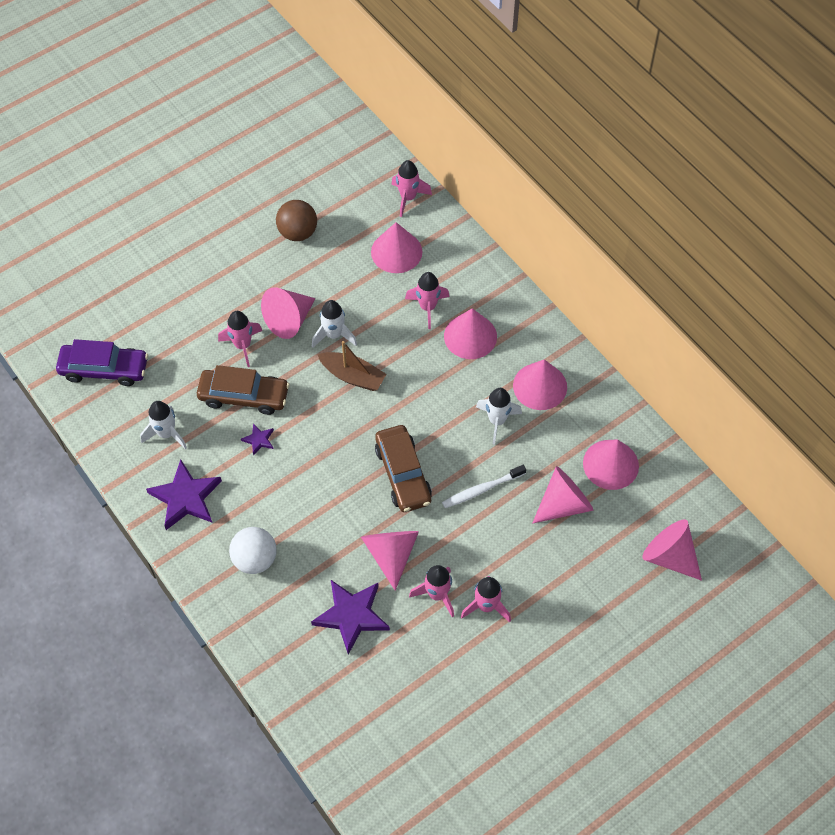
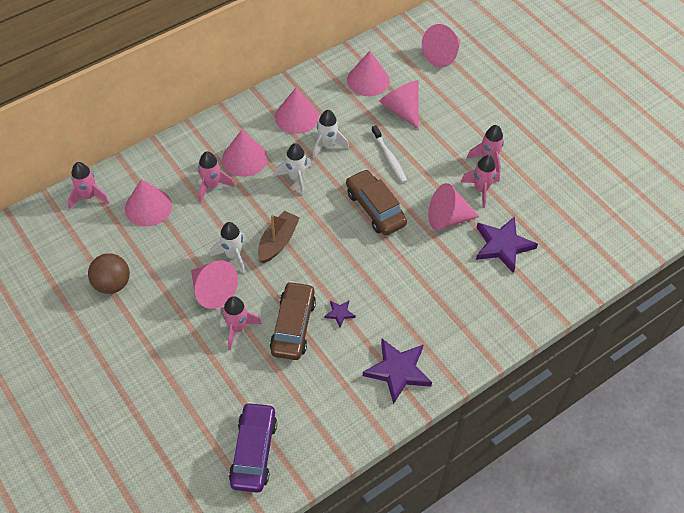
camera: 90 degrees left, 5 degrees down
(166, 433) = (330, 390): white rocket -> white rocket (296, 178)
(255, 559) = (456, 314): white ball -> none
(403, 474) = (375, 208): brown car -> brown car turned 105 degrees counterclockwise

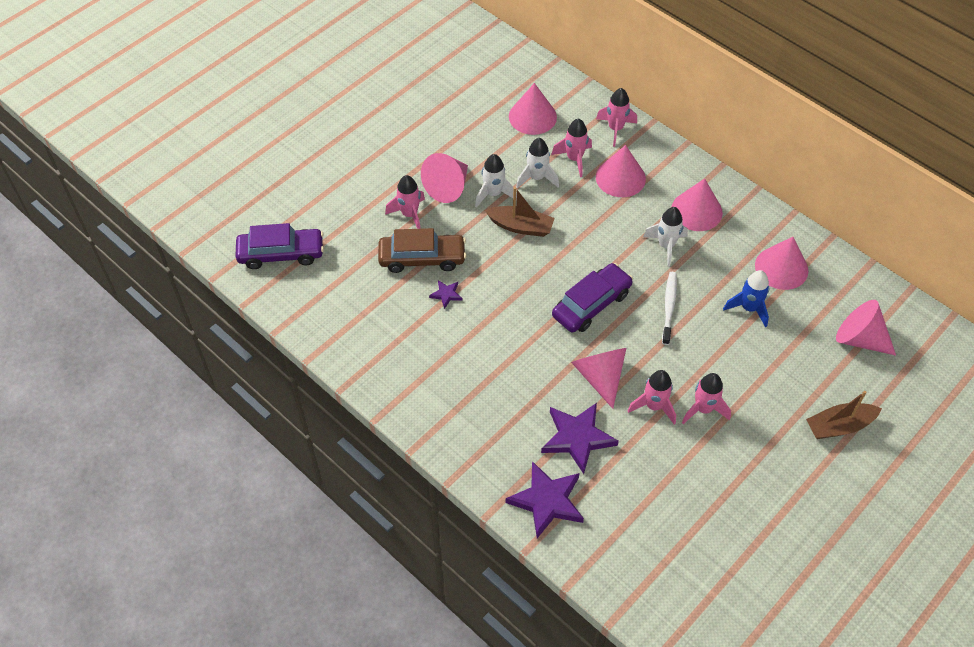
camera: 80 degrees right, 0 degrees up
(88, 197) = (531, 71): pink rocket -> pink rocket (615, 129)
(112, 284) = (437, 112): brown ball -> none
(296, 178) = (609, 226): white rocket -> white rocket (537, 178)
(375, 208) = (591, 304): brown car -> purple car
(389, 158) = (669, 307): white toothbrush -> white toothbrush turned 135 degrees clockwise
(398, 371) = (388, 356): purple star -> purple star (547, 501)
(401, 109) = (749, 308): pink cone -> blue rocket
(514, 87) = (839, 426): none -> brown boat

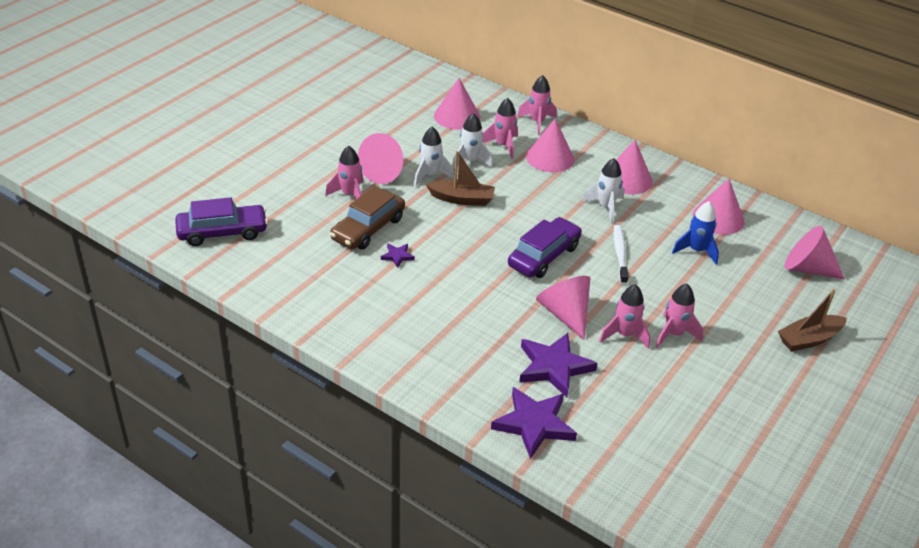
camera: 10 degrees left, 15 degrees down
(422, 258) = (368, 229): brown car -> brown car turned 135 degrees clockwise

